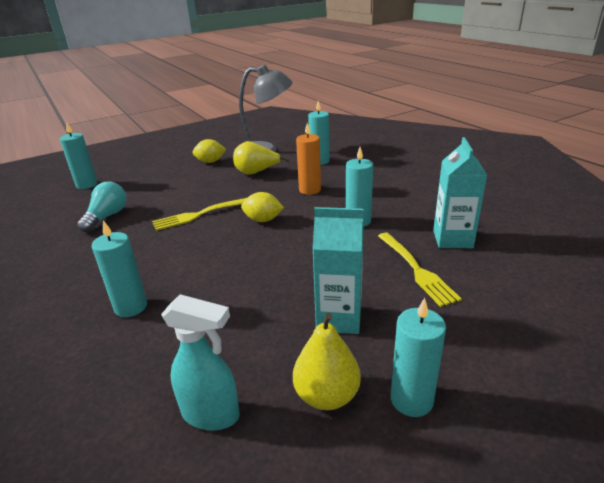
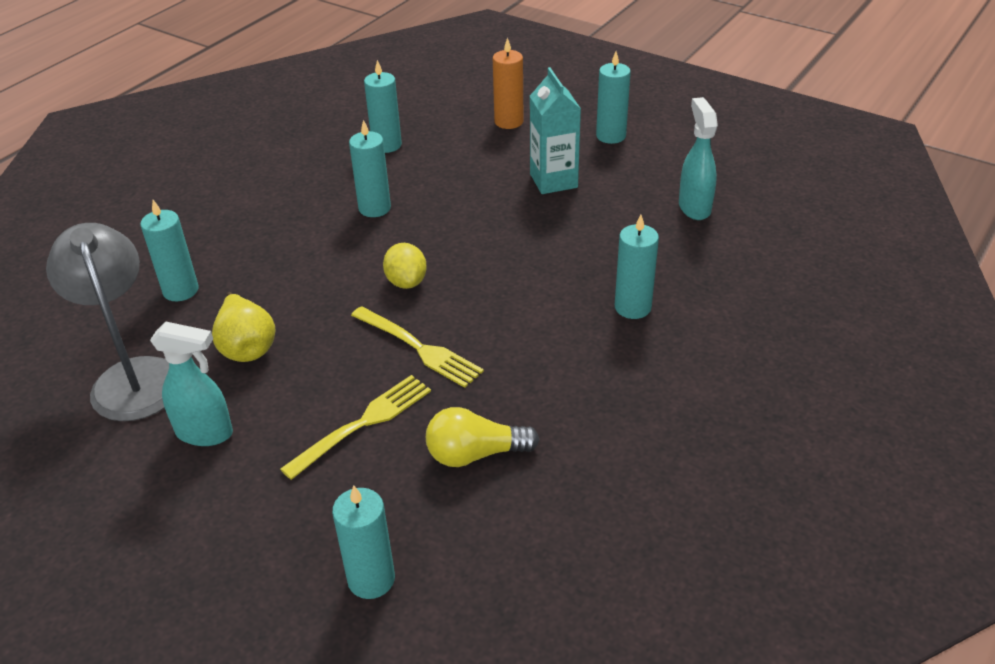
camera: 115 degrees left, 10 degrees up
(107, 217) = (475, 454): turquoise light bulb -> yellow light bulb
(210, 162) = (205, 433): yellow lemon -> turquoise spray bottle
(310, 190) = (298, 269): orange candle -> orange candle (509, 122)
(326, 395) = (636, 167): yellow pear -> none
(416, 269) = (455, 156): yellow fork -> yellow fork (363, 424)
(452, 239) = (387, 145): turquoise carton -> turquoise candle

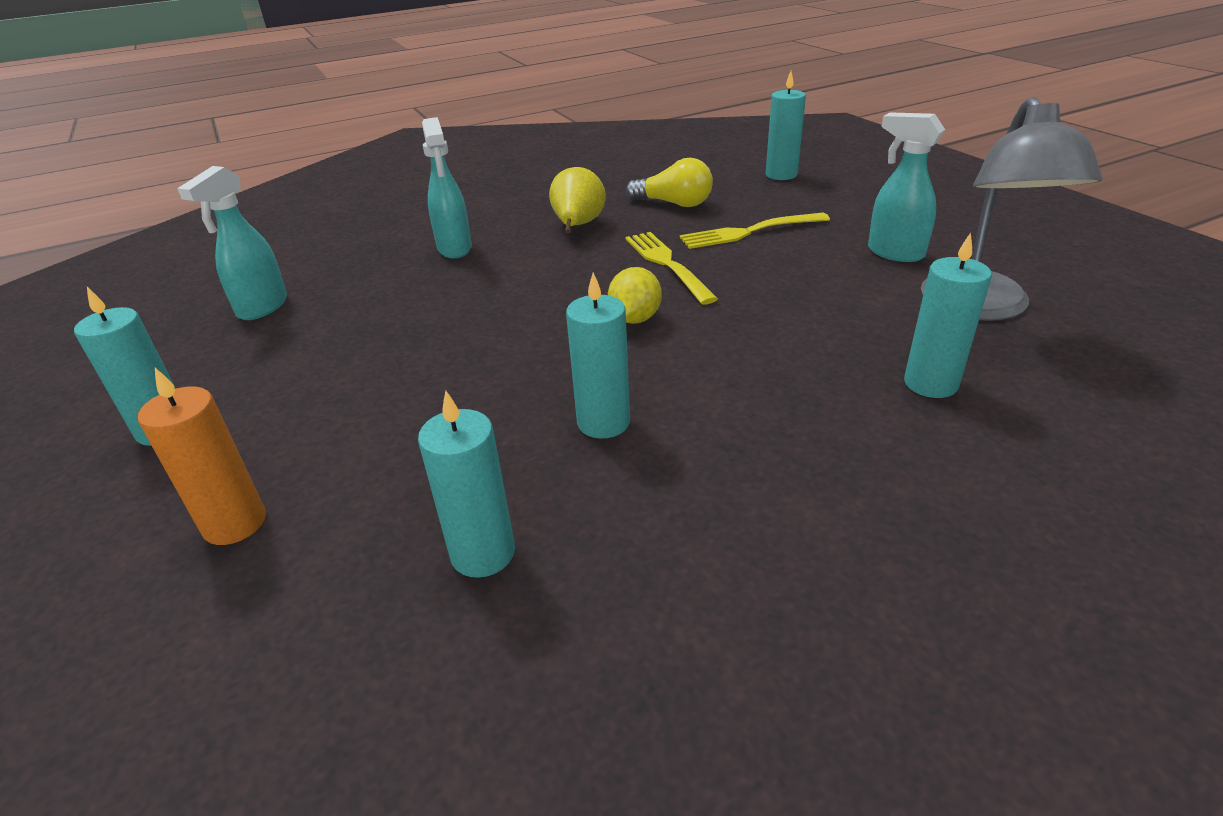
camera: 150 degrees left, 5 degrees down
(247, 347) = (844, 303): yellow pear -> yellow pear (577, 226)
(553, 181) = (338, 385): turquoise carton -> none
(632, 307) = (455, 249): turquoise candle -> turquoise spray bottle

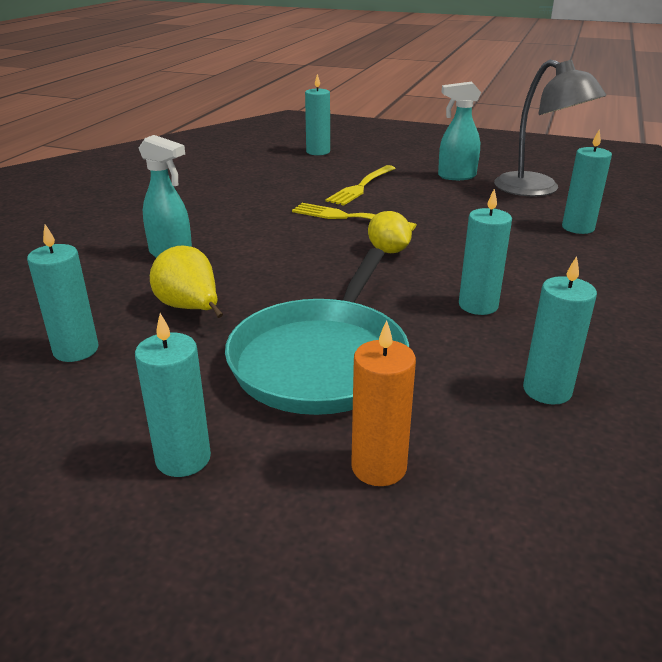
camera: 45 degrees left, 5 degrees down
(262, 308) = (76, 350): turquoise spray bottle -> turquoise candle
(376, 402) = (322, 359): none -> turquoise pan
(577, 226) = (241, 214): yellow pear -> yellow pear (190, 308)
(674, 203) = (282, 183): yellow light bulb -> none

